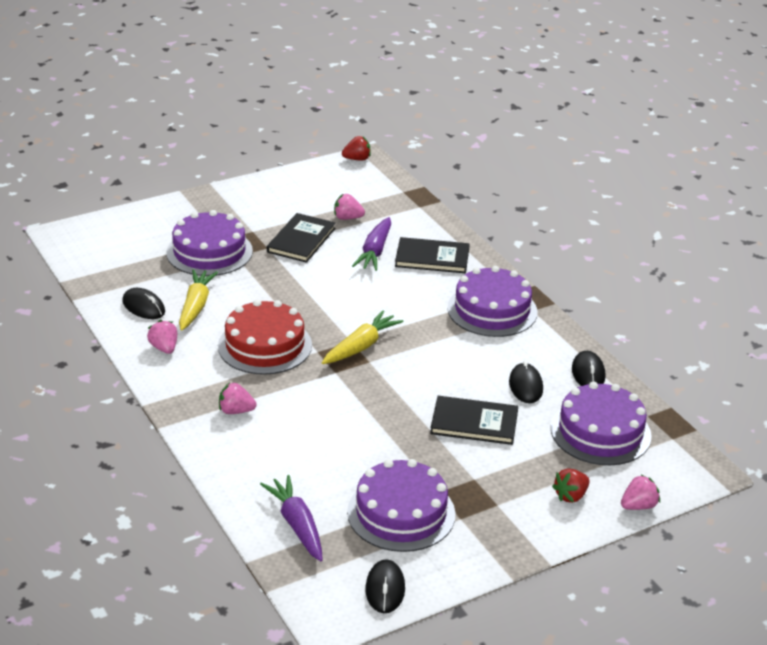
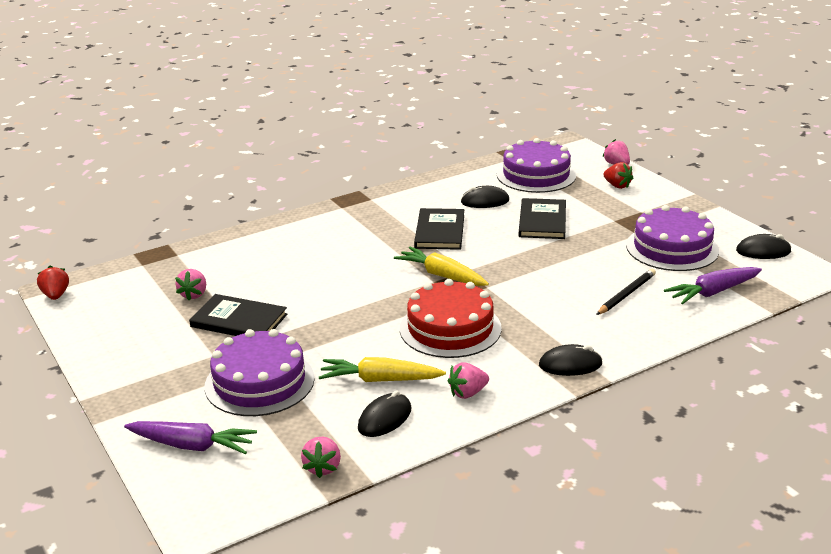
camera: 90 degrees left, 5 degrees down
(236, 411) = (566, 336): pink strawberry -> pink strawberry (323, 467)
(304, 461) = (626, 294): none -> black pencil
(375, 251) = (267, 275): purple carrot -> purple carrot (192, 445)
(432, 258) = (281, 245): black book -> black book (439, 231)
(492, 310) = (372, 216): purple cake -> none
(588, 373) = (461, 178): black mouse -> black mouse (570, 365)

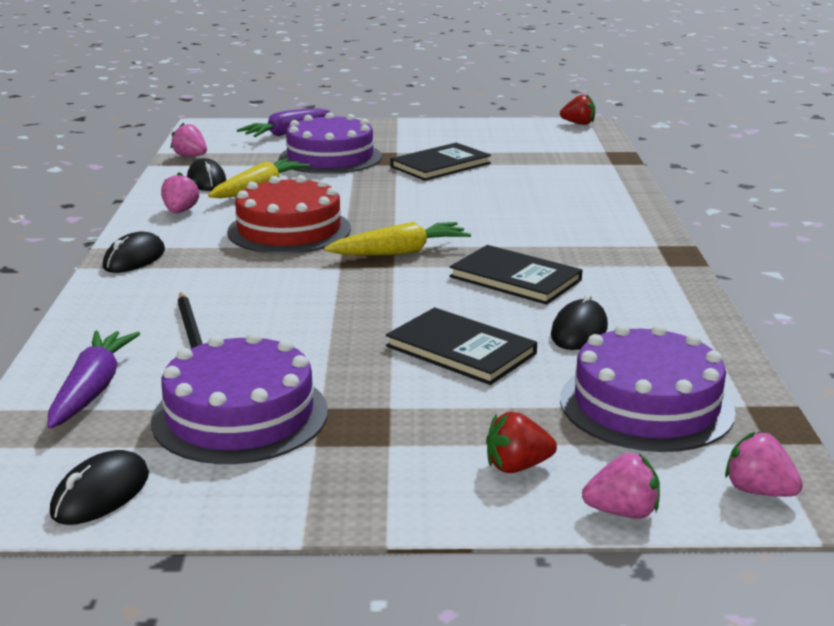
camera: 120 degrees right, 5 degrees down
(194, 294) = (515, 158): pink strawberry -> pink strawberry (758, 491)

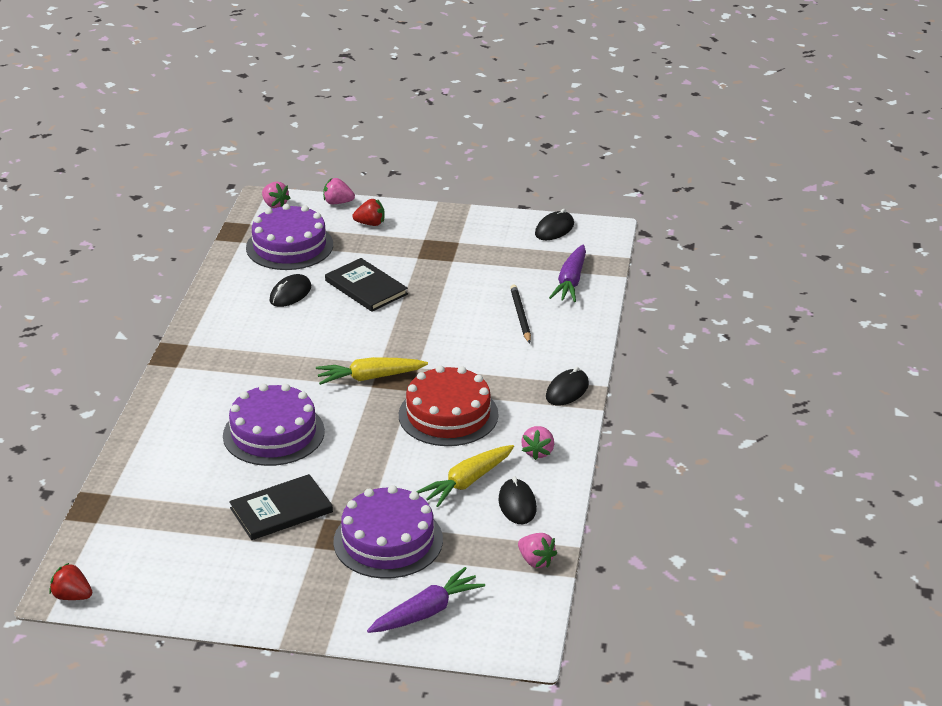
camera: 170 degrees left, 10 degrees up
(240, 415) = (493, 260): purple cake -> purple cake (273, 433)
(515, 278) = (302, 341): black book -> none

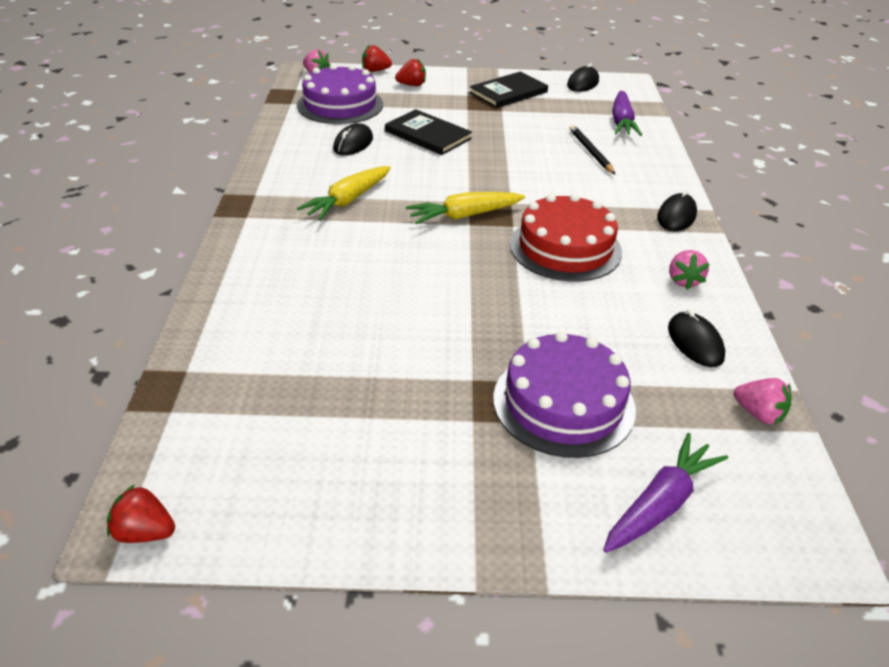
camera: 10 degrees left, 5 degrees up
(273, 433) = (376, 281): purple cake -> none
(281, 510) = (414, 373): black book -> black book (508, 92)
(338, 202) = (375, 71): pink strawberry -> red strawberry
(467, 482) = (623, 320): yellow carrot -> yellow carrot (348, 200)

